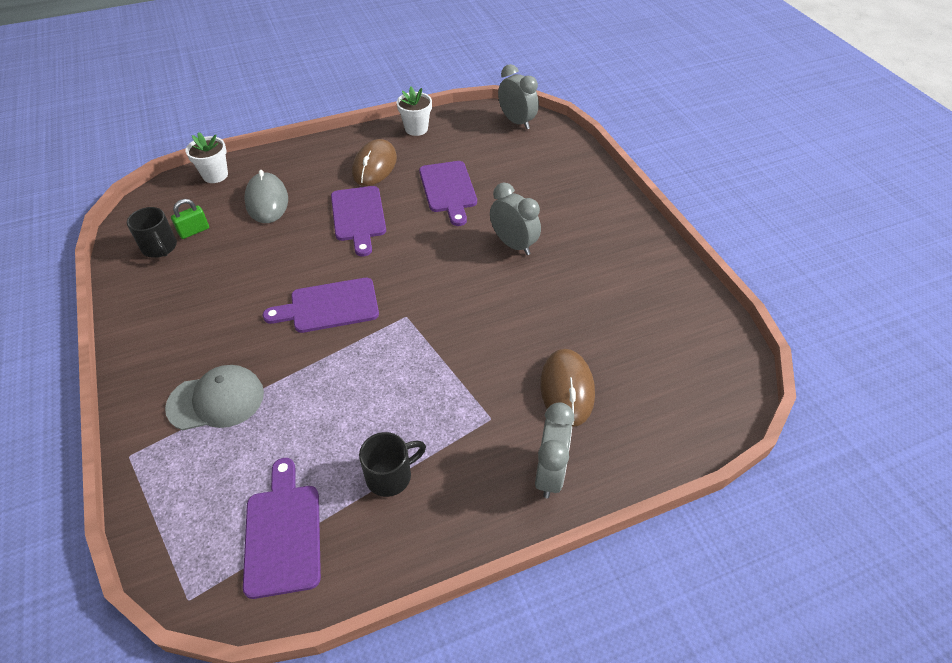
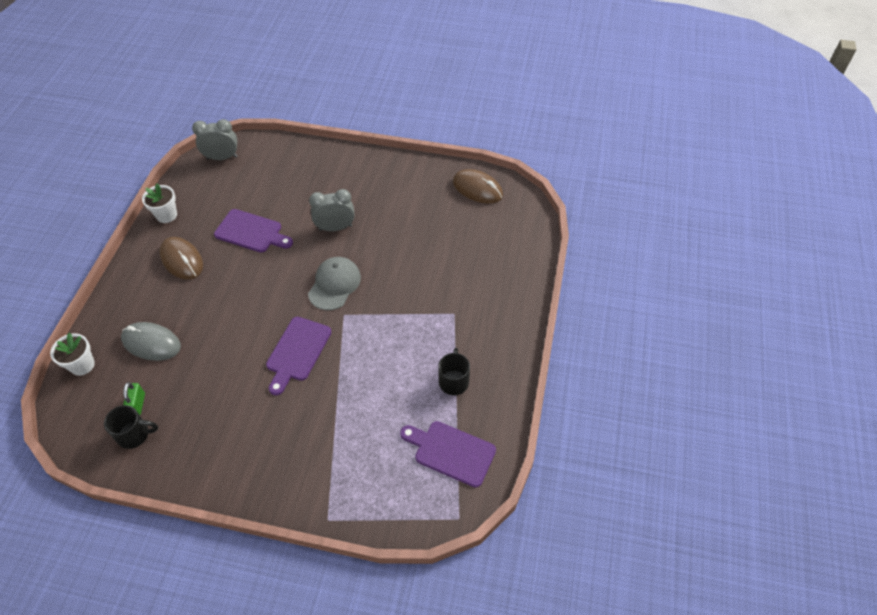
camera: 55 degrees left, 5 degrees up
(216, 400) = (323, 451): grey cap -> grey cap (334, 284)
(358, 217) = (227, 295): purple cutting board -> none
(550, 473) = (508, 307): grey clock -> none
(567, 389) = (463, 268): brown mouse -> brown mouse (477, 189)

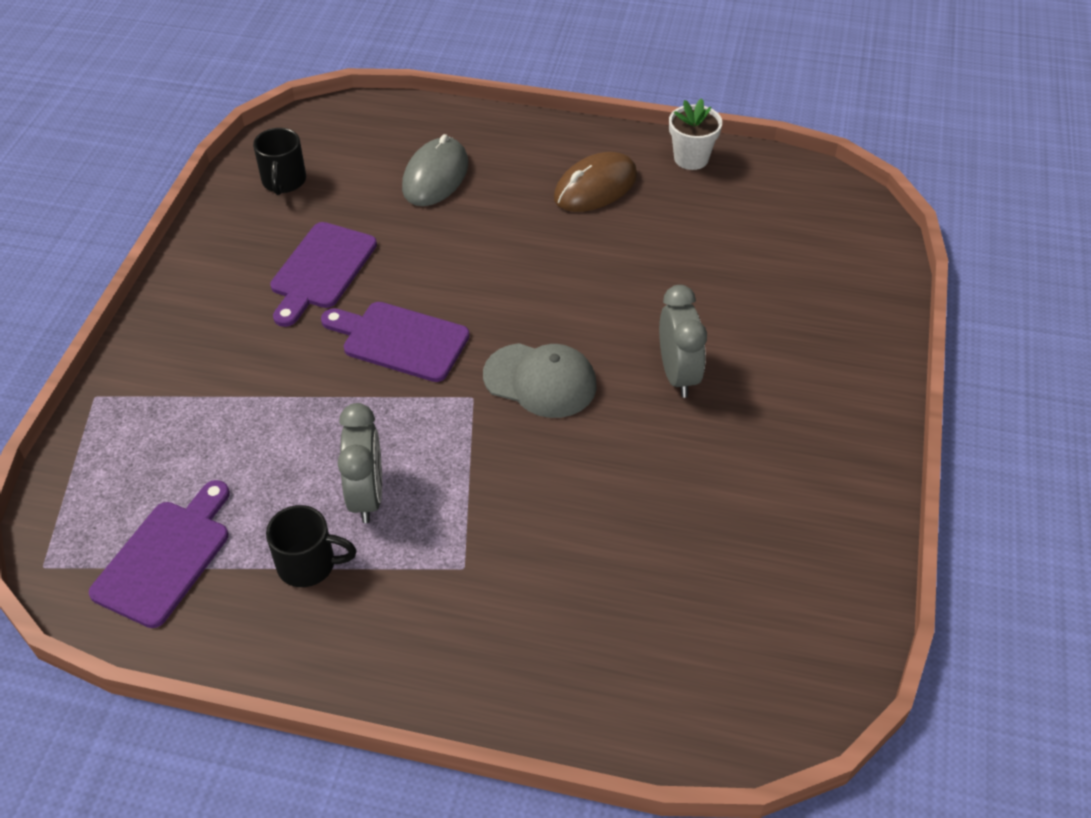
camera: 90 degrees right, 5 degrees down
(82, 365) = (405, 117): white flower pot -> none
(138, 404) = (331, 178): green padlock -> none
(222, 157) = (837, 207): grey clock -> grey clock (367, 496)
(251, 232) = (660, 262): purple cutting board -> purple cutting board (321, 270)
(477, 189) = (815, 622): brown mouse -> none

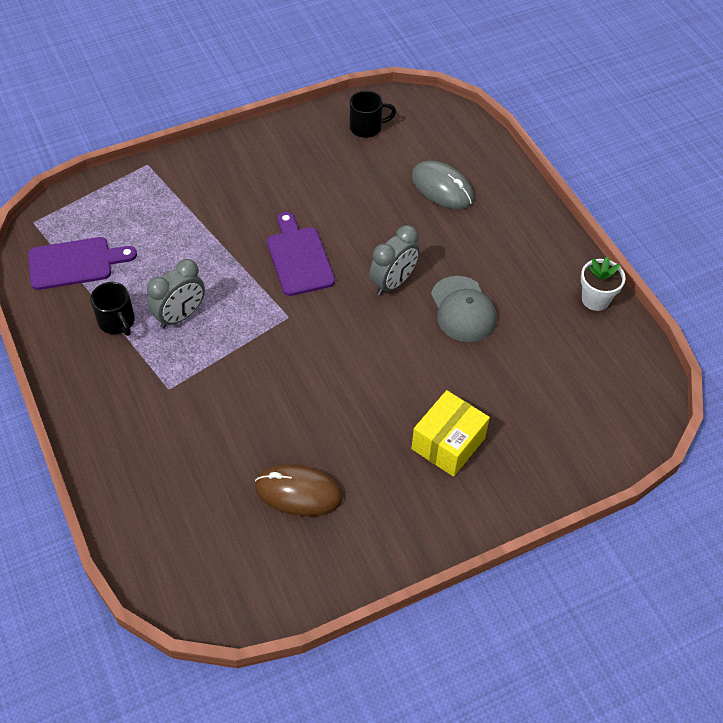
camera: 50 degrees right, 5 degrees up
(284, 181) = (367, 127): black mug -> black mug turned 150 degrees counterclockwise
(321, 270) = (317, 189): purple cutting board -> none
(435, 176) = (442, 188): grey mouse -> grey mouse turned 60 degrees clockwise
(540, 380) = (329, 340): grey cap -> grey cap (463, 309)
(595, 187) = (515, 267): brown mouse -> brown mouse (298, 492)
(678, 375) = (397, 403): grey clock -> grey clock (393, 283)
(764, 365) = (448, 443): none -> yellow box

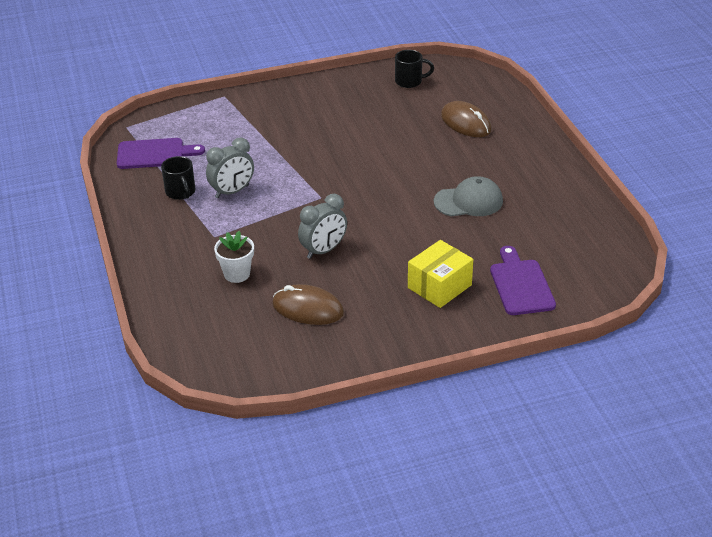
camera: 10 degrees right, 15 degrees down
(299, 258) = (337, 161): purple cutting board -> purple cutting board (520, 284)
(393, 283) = (412, 181): grey clock -> grey clock (323, 250)
(442, 188) = (466, 123): grey mouse -> brown mouse
(463, 309) = (468, 201): grey cap -> grey cap turned 90 degrees counterclockwise
(595, 299) = (584, 201): white flower pot -> white flower pot (237, 274)

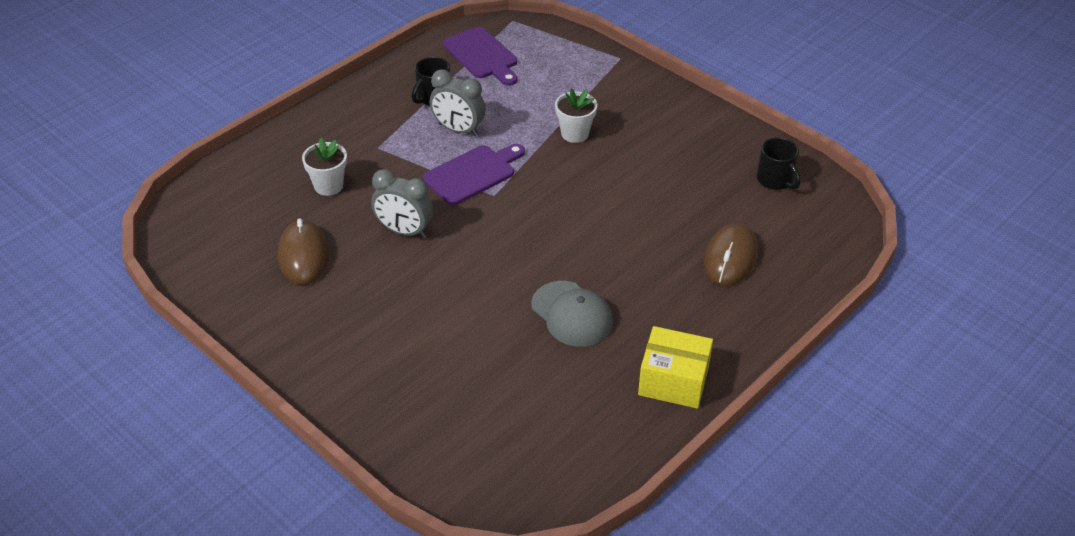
camera: 60 degrees right, 5 degrees up
(288, 142) = (575, 134): none -> white flower pot
(439, 286) = (398, 343): yellow box -> yellow box (673, 381)
(520, 284) = (443, 412): purple cutting board -> purple cutting board (472, 173)

